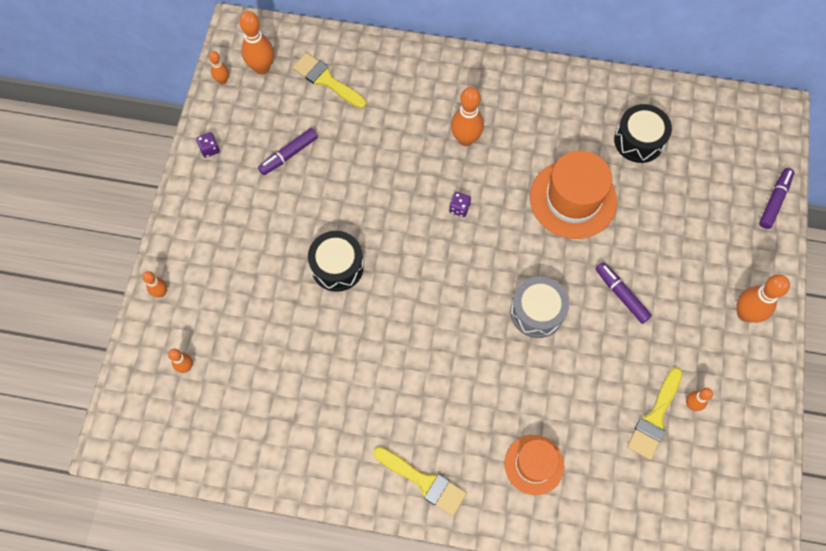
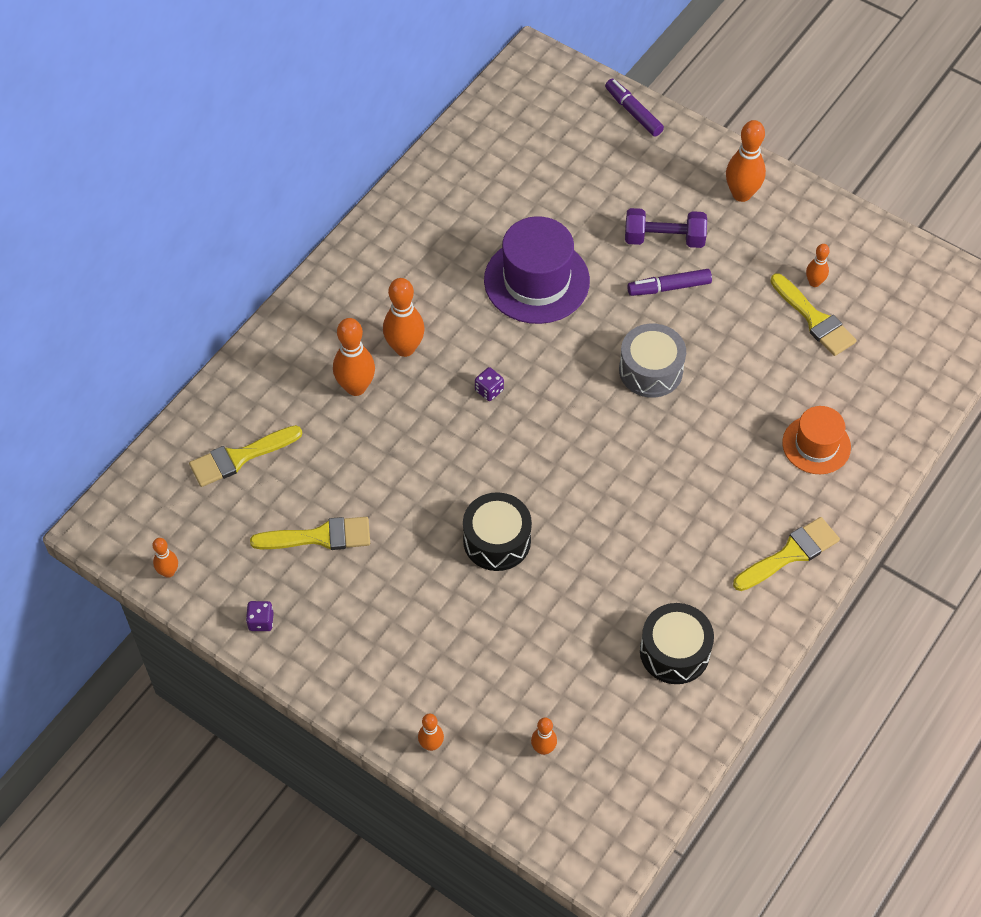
camera: 65 degrees left, 10 degrees down
(262, 68) = (177, 521): orange bowling pin -> orange bowling pin (356, 387)
(288, 155) = (320, 537): purple marker -> yellow brush
(573, 199) = (536, 280): orange hat -> purple hat
(639, 140) = (500, 191): black drum -> black drum (674, 652)
(665, 272) = (664, 239): none -> purple dumbbell

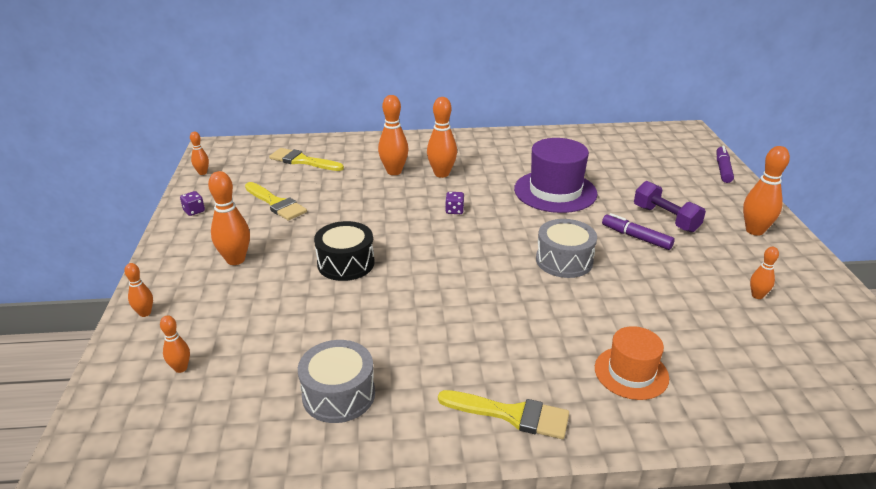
camera: 50 degrees right, 25 degrees down
(403, 629) = (235, 260): none -> orange bowling pin
(674, 652) = (338, 394): black drum -> grey drum
(814, 319) = (730, 312): yellow brush -> none

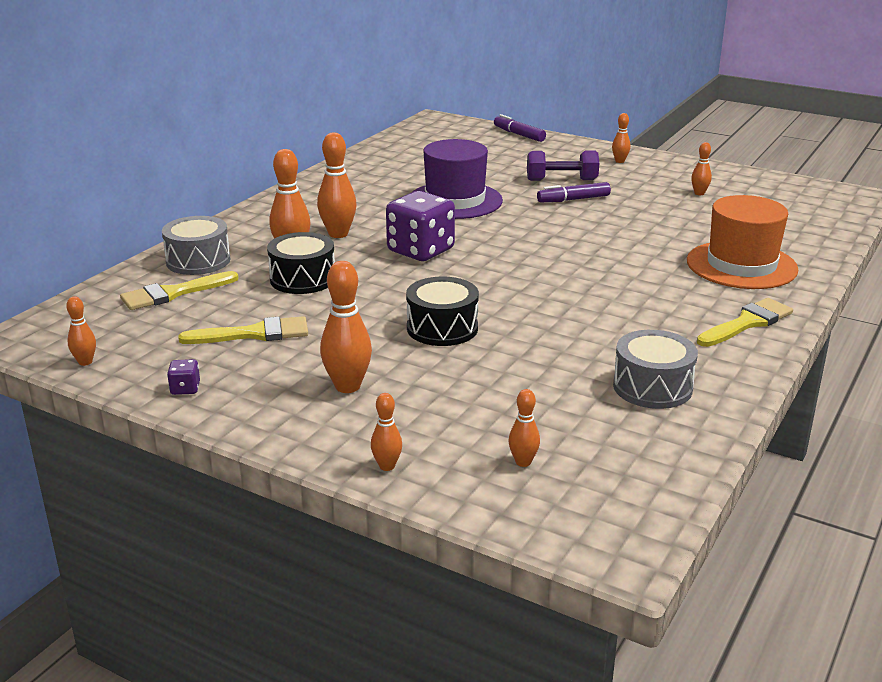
camera: 55 degrees left, 5 degrees down
(363, 189) = (302, 279): none -> black drum
(454, 210) = (420, 251): purple dice -> purple dice, size x2.45
(564, 260) = (570, 236): grey drum -> grey drum (198, 261)
(631, 373) = (741, 265): orange hat -> orange hat, size x1.63
(754, 231) = (620, 161): orange bowling pin -> orange bowling pin, size x0.55

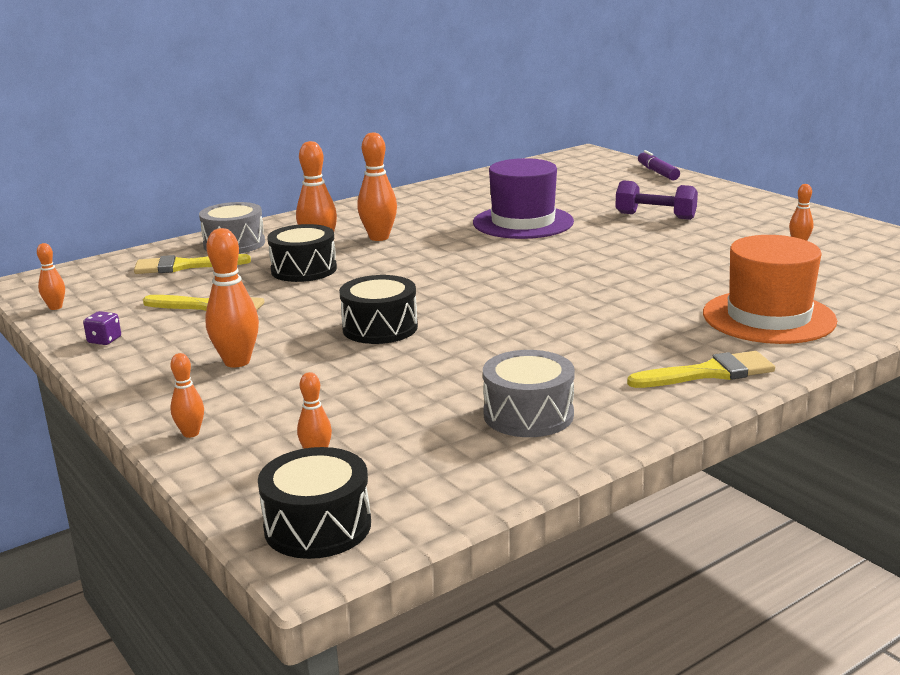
camera: 25 degrees right, 5 degrees down
(420, 251) = (438, 260): purple dice -> none
(573, 199) = (647, 234): purple marker -> none
(594, 524) = (317, 526): none -> black drum
(620, 161) = (741, 205): orange bowling pin -> none

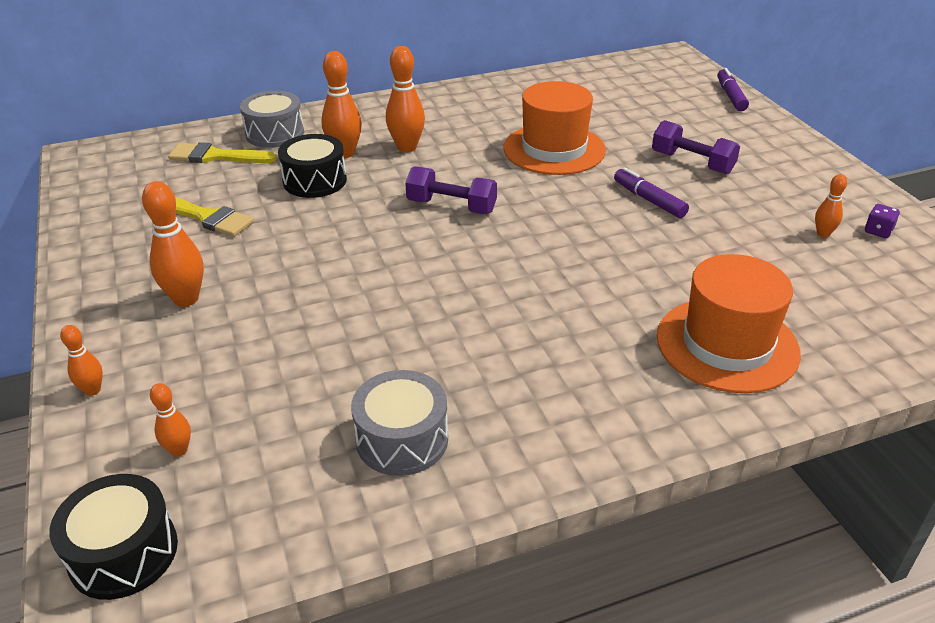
camera: 15 degrees right, 15 degrees up
(55, 307) = (82, 192): orange bowling pin -> none
(104, 340) = (95, 245): purple dice -> purple dice (878, 231)
(380, 328) = (336, 278): black drum -> none
(455, 269) = (451, 206): none -> purple dumbbell
(523, 222) = (554, 149): purple hat -> orange hat
(635, 243) = (649, 200): none -> purple marker
(709, 373) = (616, 419): yellow brush -> none

